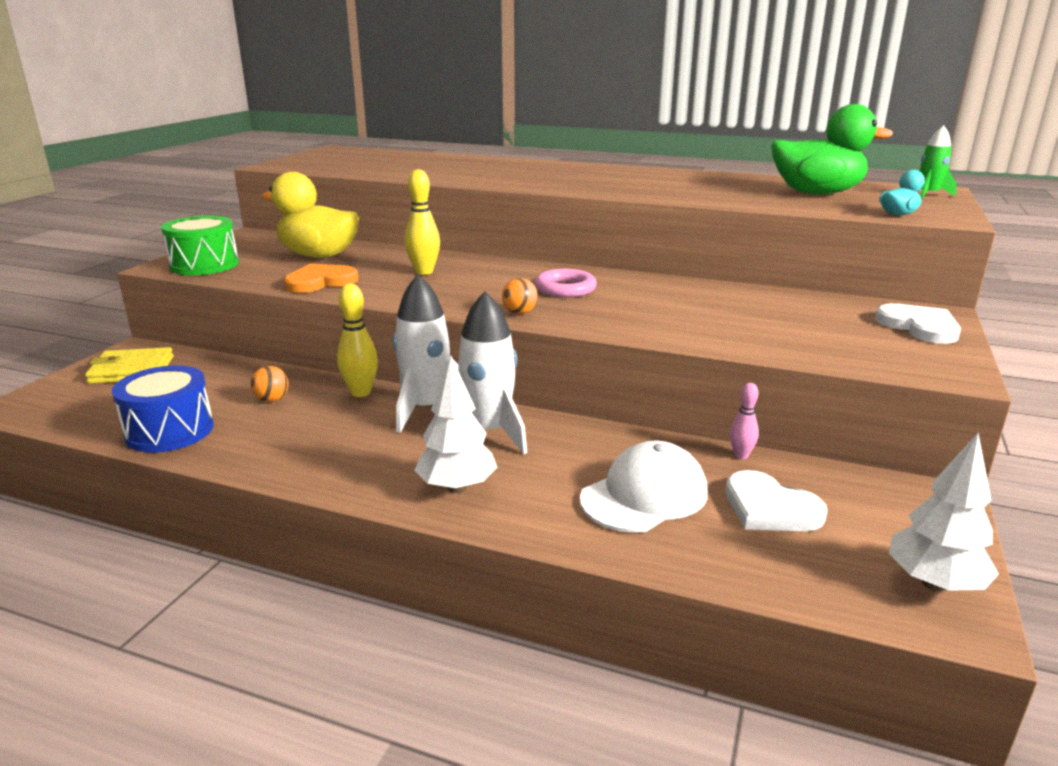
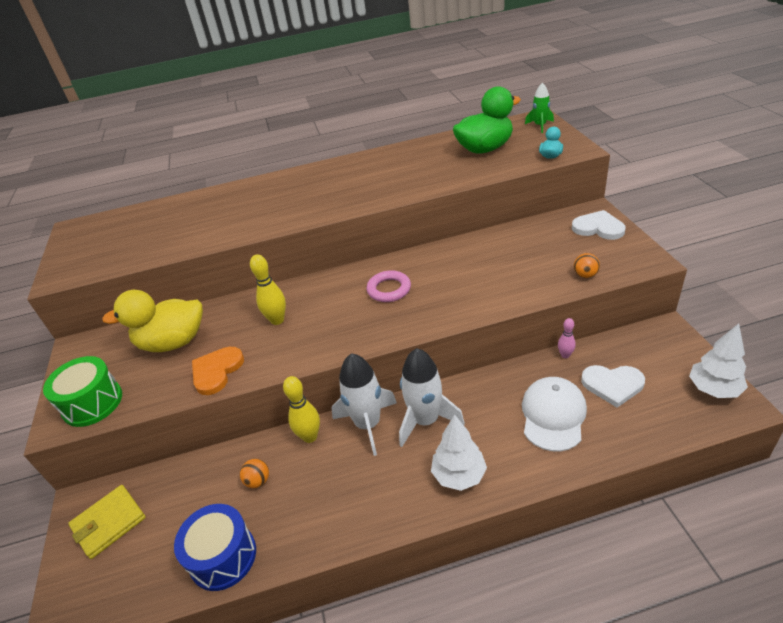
camera: 30 degrees left, 15 degrees up
(519, 313) = (391, 329): orange ball -> orange ball (585, 275)

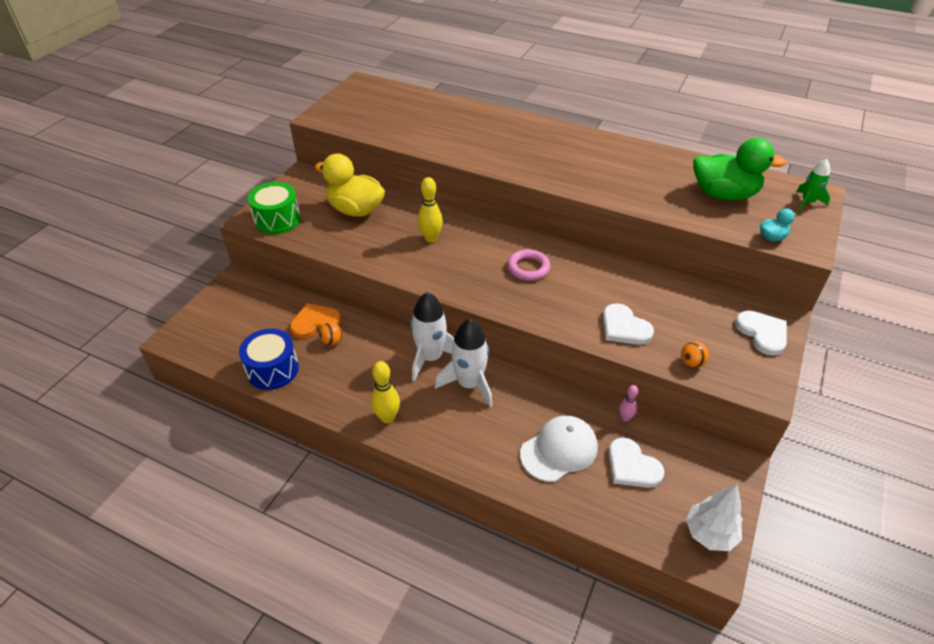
camera: 35 degrees right, 5 degrees up
(109, 523) = (238, 303): yellow wallet -> none
(216, 371) = (359, 248): orange heart -> orange heart (315, 322)
(310, 436) = (388, 337): yellow bowling pin -> yellow bowling pin (387, 417)
(459, 475) = (448, 435): white tree -> none
(512, 283) = (624, 327): none -> white heart

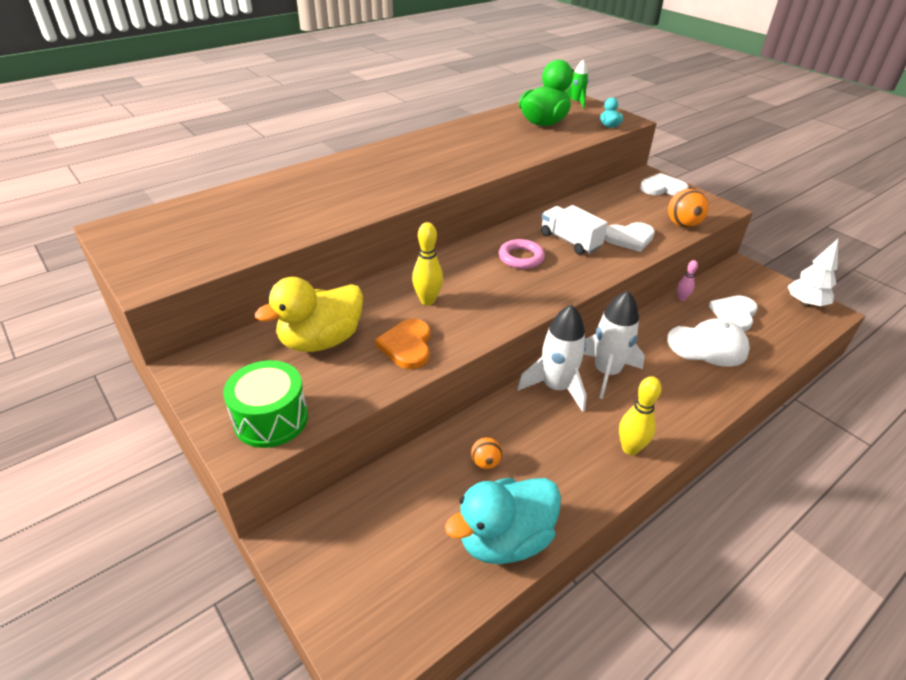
camera: 65 degrees left, 5 degrees down
(272, 369) = (504, 539): blue drum -> turquoise duck
(315, 322) = (440, 470): orange heart -> orange heart (407, 346)
(559, 450) = (707, 345): white cap -> white cap turned 105 degrees clockwise
(582, 290) = (570, 241): none -> white truck
(632, 466) = (734, 314): white heart -> white heart turned 135 degrees clockwise
(691, 363) = (683, 225): orange ball -> orange ball, size x1.66

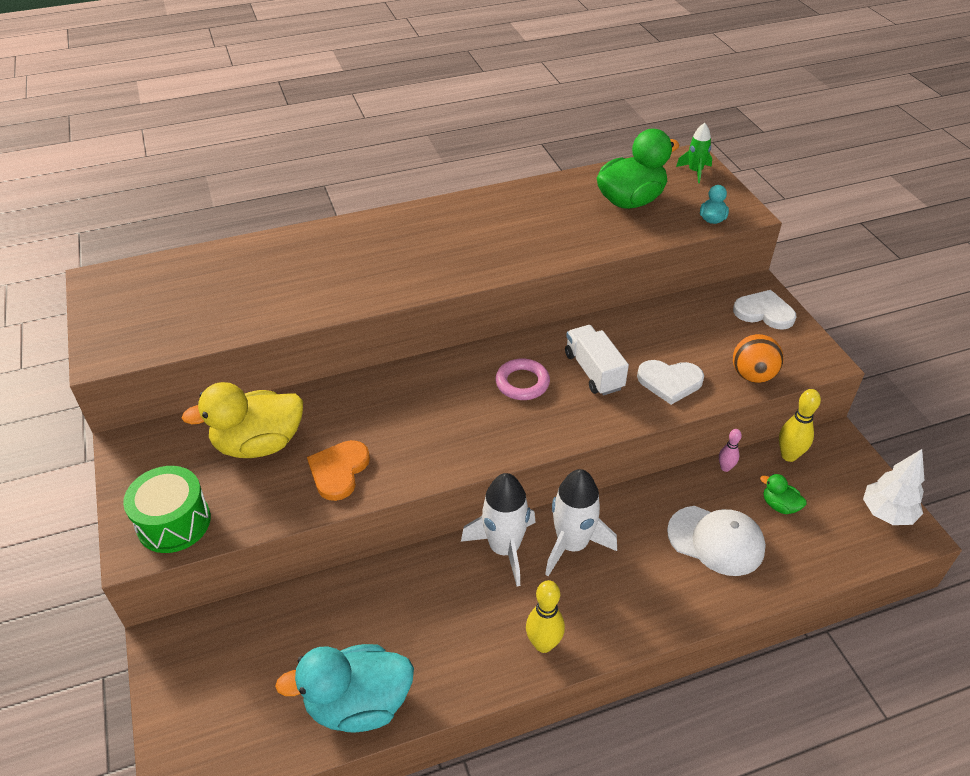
camera: 20 degrees right, 5 degrees up
(427, 300) = (388, 418): yellow bowling pin -> yellow bowling pin (789, 455)
(485, 462) = (383, 616): orange ball -> none
(734, 314) = (779, 505): white heart -> green duck

